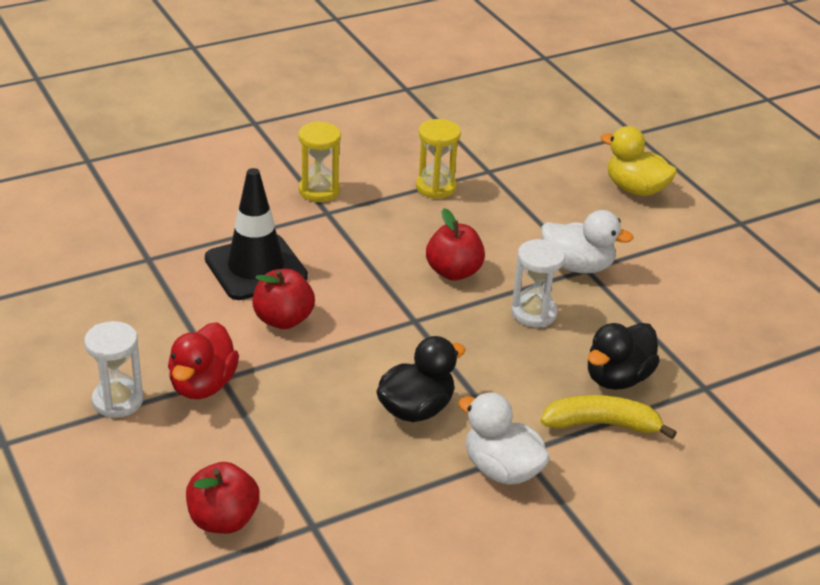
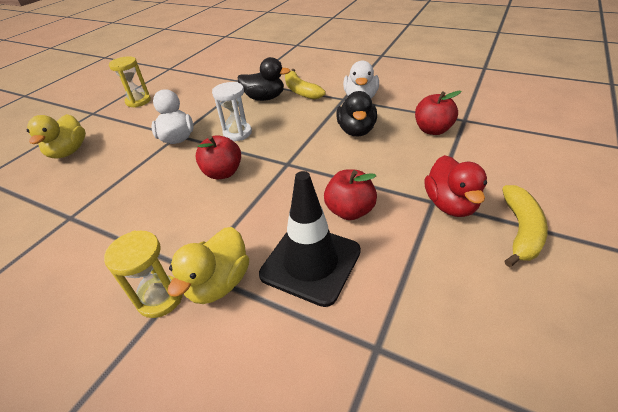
camera: 120 degrees left, 5 degrees up
(118, 401) = (520, 230): white hourglass -> yellow banana
(203, 385) = (450, 205): red duck -> red duck turned 105 degrees clockwise
(223, 520) = (507, 141): red apple -> red apple (432, 130)
(297, 219) = (219, 283): none -> yellow duck
(416, 409) = (356, 130): black duck -> black duck turned 105 degrees counterclockwise
(436, 187) = (112, 231): yellow hourglass -> yellow hourglass (138, 101)

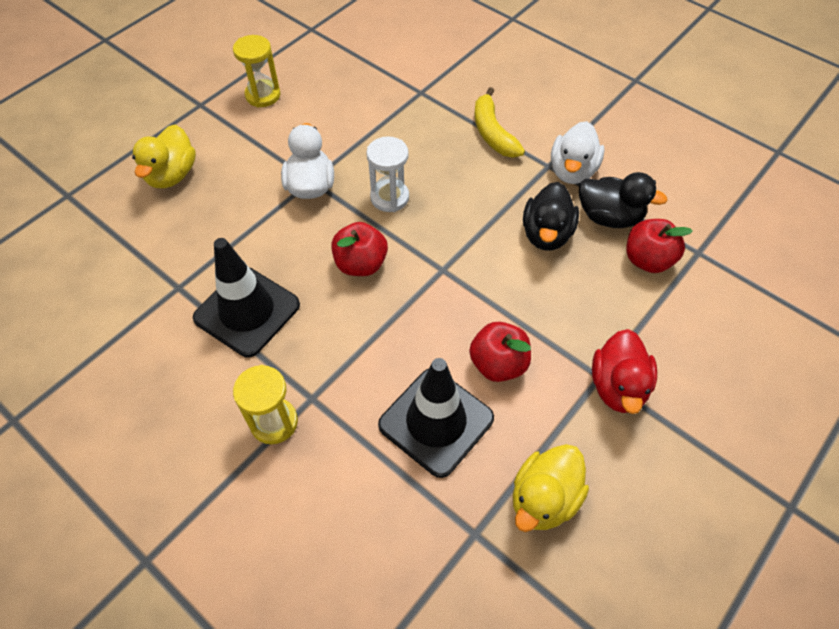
camera: 10 degrees right, 15 degrees up
(131, 221) = (247, 311): none -> black traffic cone
(219, 283) = (335, 420): yellow duck -> yellow duck (544, 499)
(265, 98) = (439, 135): black duck -> black duck (609, 217)
(520, 230) = (681, 443): yellow banana -> none

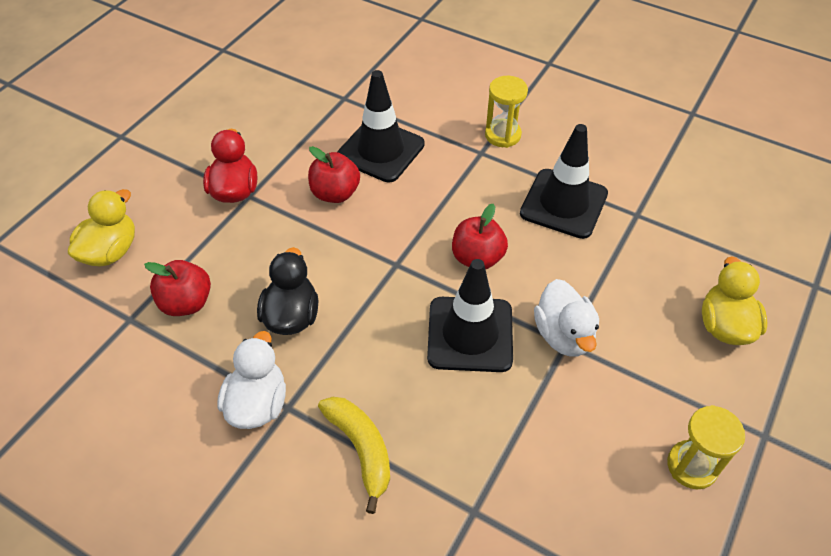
camera: 170 degrees right, 5 degrees down
(389, 197) = (470, 334): white hourglass -> black traffic cone
(544, 499) = (297, 119): yellow duck -> yellow duck (111, 251)
(609, 217) = (220, 346): black duck -> none

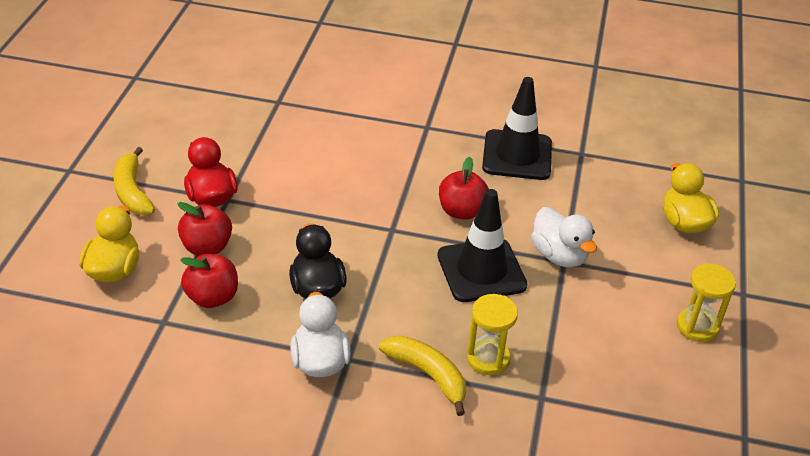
camera: 20 degrees left, 10 degrees down
(166, 170) = (132, 192): none -> yellow banana
(335, 193) = (309, 183): red apple -> red apple (207, 247)
(380, 150) = (334, 140): black traffic cone -> none
(502, 135) = (440, 109): yellow hourglass -> yellow hourglass (488, 358)

